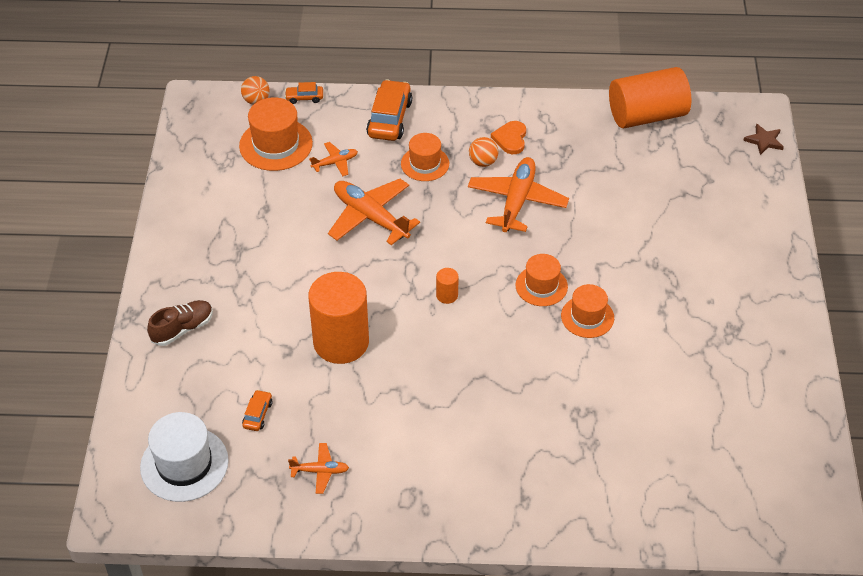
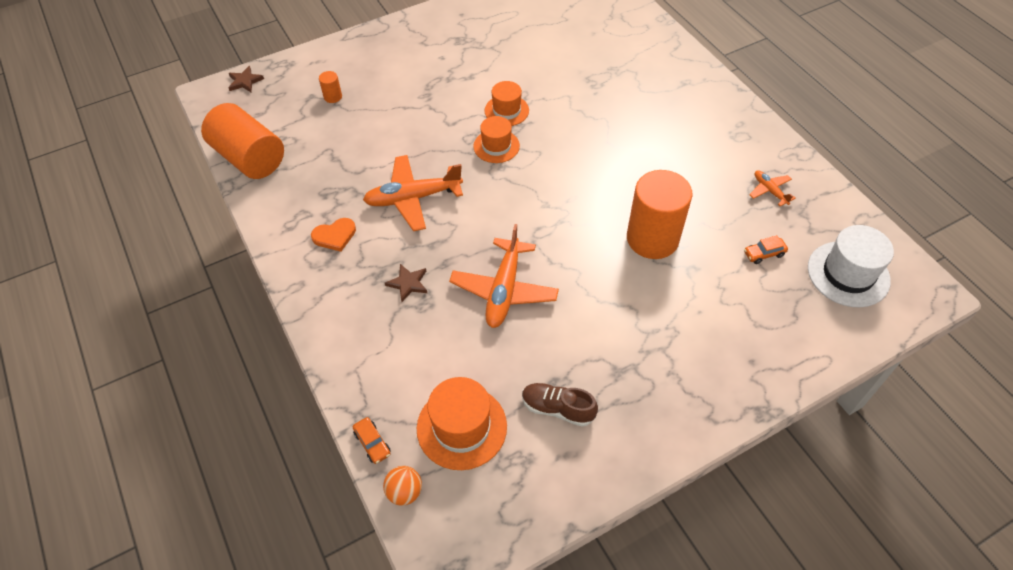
camera: 120 degrees left, 5 degrees up
(182, 329) = (739, 359): brown shoe -> brown shoe (557, 408)
(335, 162) = (453, 357): orange plane -> none
(389, 119) = (361, 344): orange car -> none
(425, 164) = (408, 283): orange hat -> brown star
(447, 295) = (550, 196): orange cylinder -> orange cylinder (333, 97)
(483, 162) = (378, 242): orange ball -> none

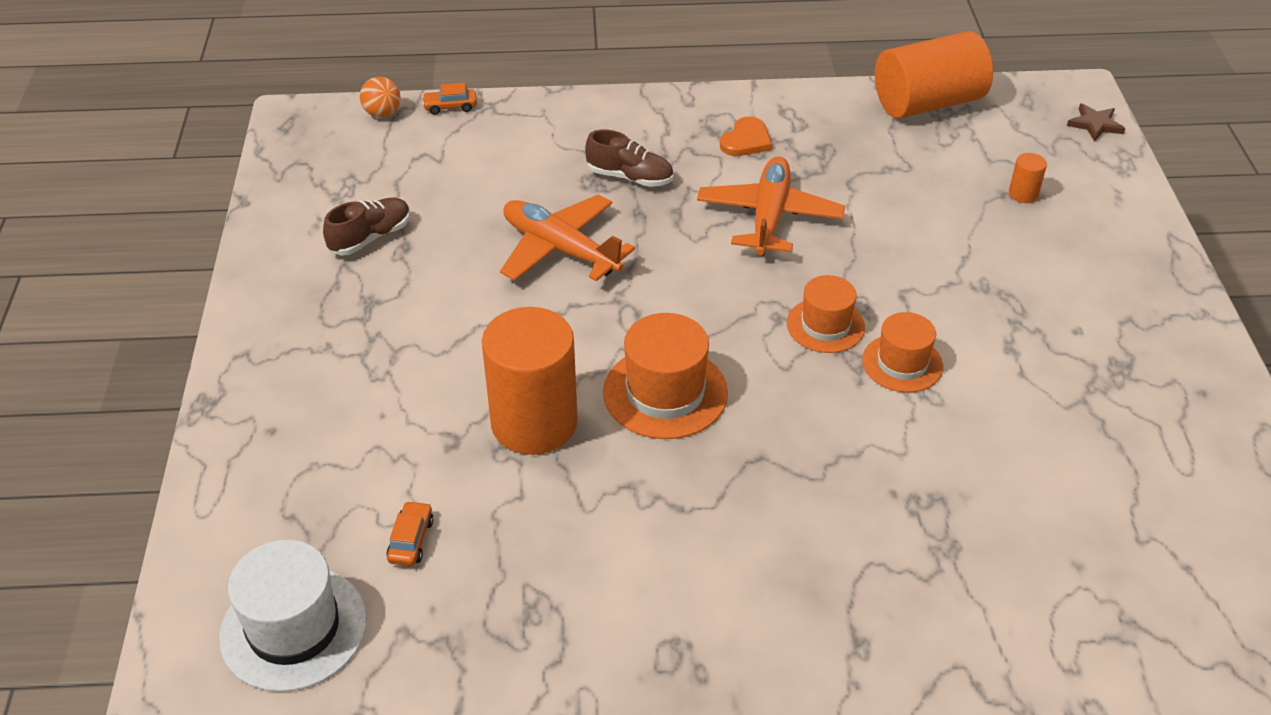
camera: 115 degrees right, 10 degrees down
(335, 236) = (746, 140): orange heart -> orange heart turned 150 degrees counterclockwise
(408, 283) = (630, 177): brown star -> brown shoe
(461, 427) = (414, 165): orange hat -> orange hat (665, 392)
(769, 191) = (520, 623): orange plane -> none

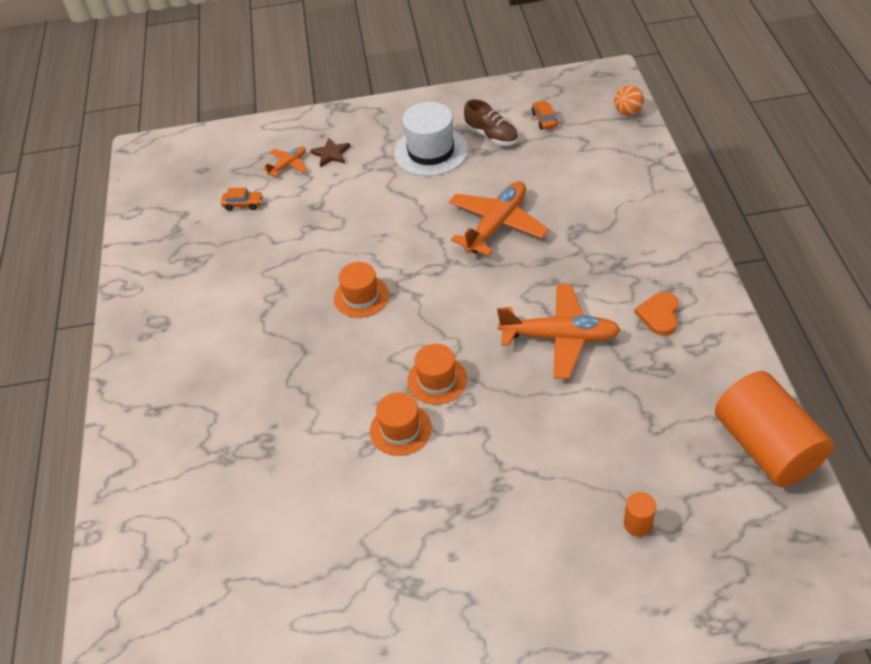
camera: 90 degrees right, 5 degrees up
(294, 628) = (190, 175): white hat -> white hat (431, 151)
(331, 477) = (288, 165): none -> orange plane
(450, 107) = (647, 142): orange car -> orange car (544, 119)
(534, 423) = (331, 238): orange cylinder -> none
(630, 177) = (589, 250): brown shoe -> none
(665, 392) = (361, 296): orange hat -> orange hat, size x0.66
(746, 140) = (659, 315): orange heart -> orange heart turned 75 degrees clockwise
(1095, 124) = (781, 600): brown star -> brown star (331, 154)

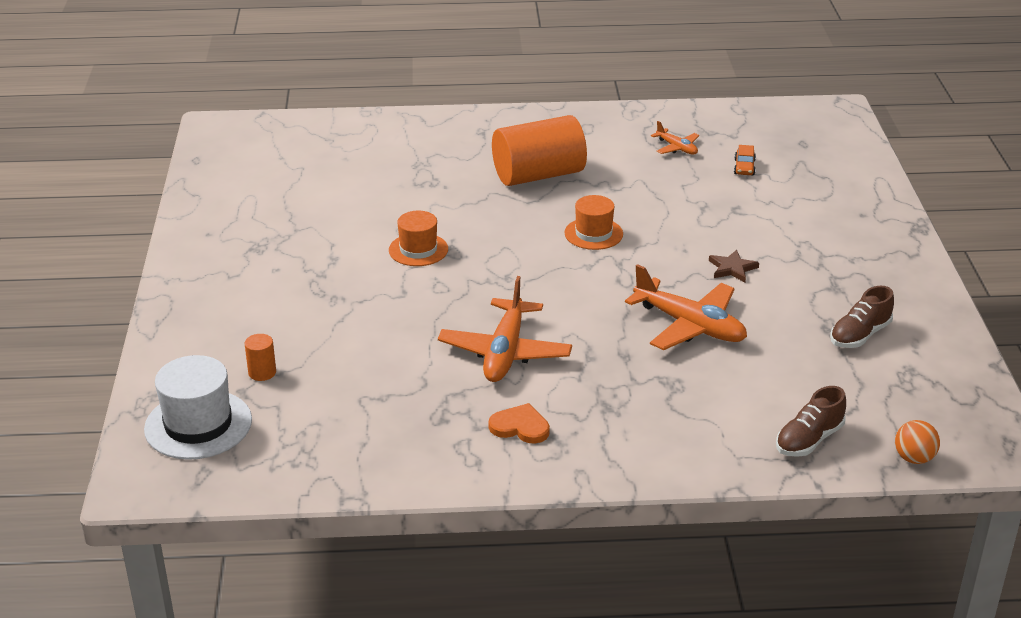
camera: 90 degrees right, 15 degrees down
(288, 165) = (808, 193): orange plane -> orange plane (677, 148)
(331, 154) = (826, 220): brown star -> brown star (732, 268)
(431, 151) = (829, 288): white hat -> white hat (198, 424)
(437, 380) = (470, 272): orange hat -> none
(544, 119) = (894, 381): orange car -> none
(624, 158) = (808, 440): none -> brown shoe
(766, 446) = (315, 471): orange cylinder -> orange cylinder (538, 175)

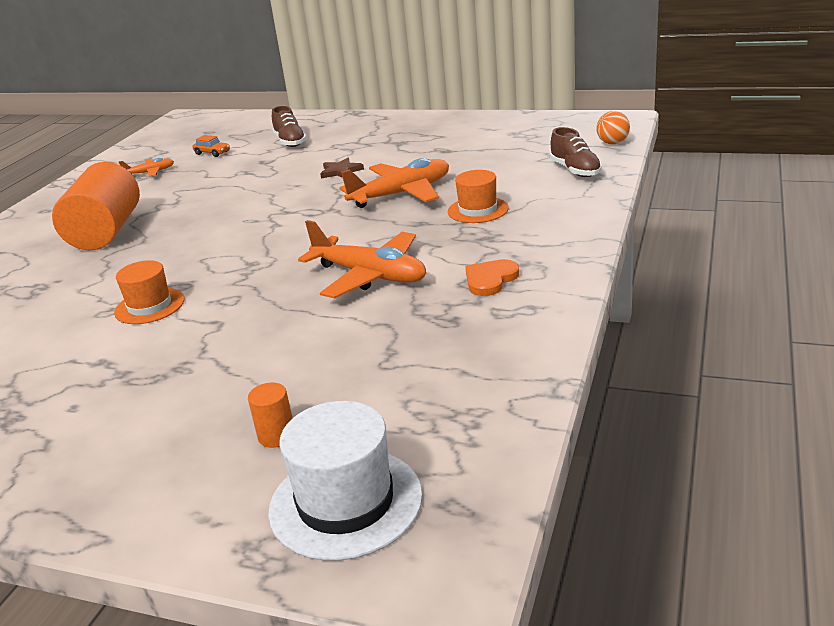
camera: 65 degrees left, 5 degrees down
(593, 233) = (230, 217): orange hat -> orange hat (478, 210)
(859, 335) = (463, 142): brown shoe -> brown shoe (290, 142)

